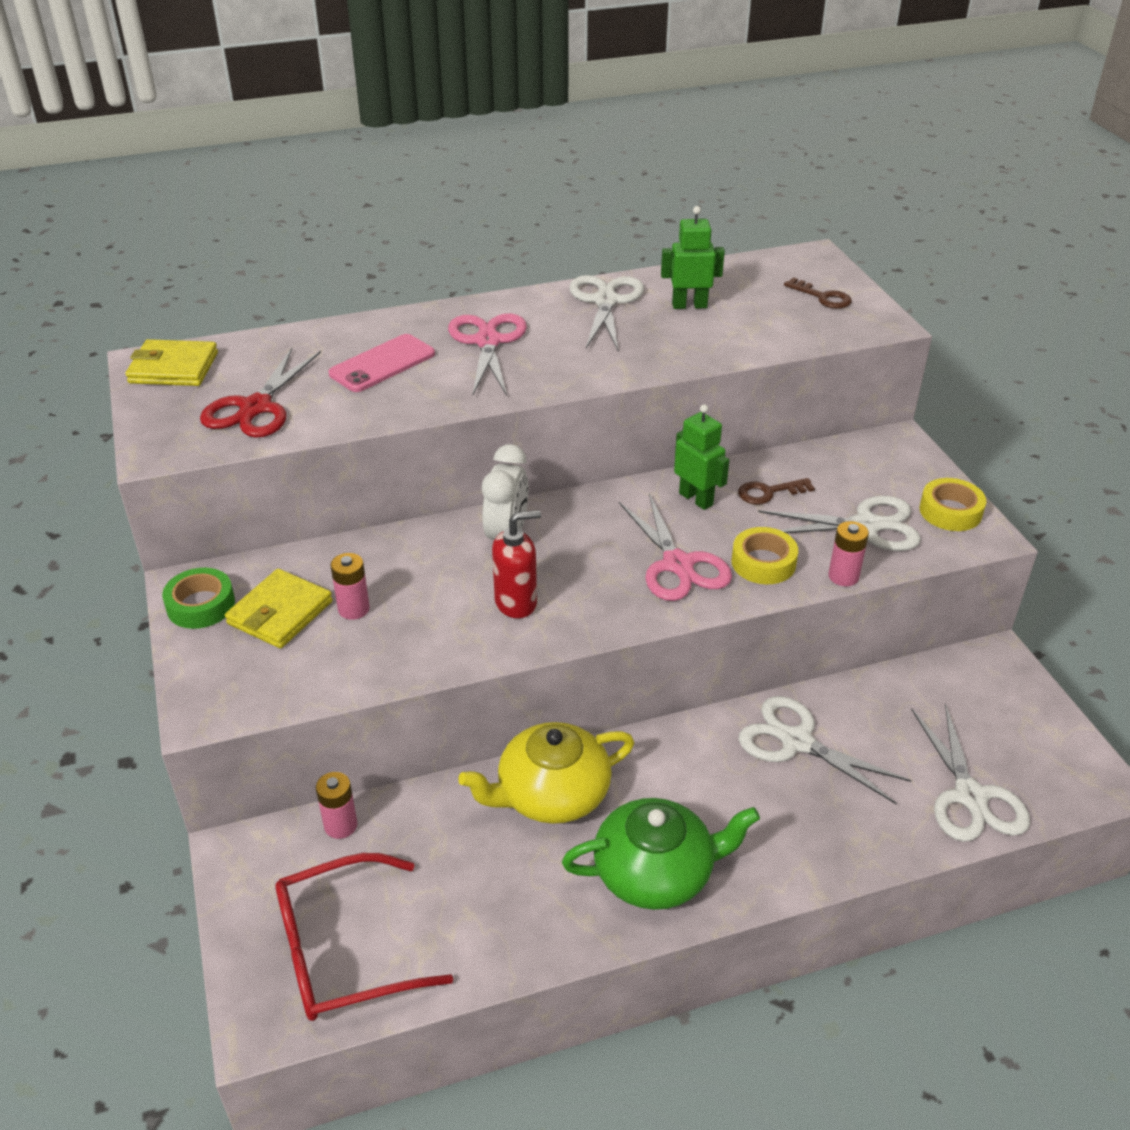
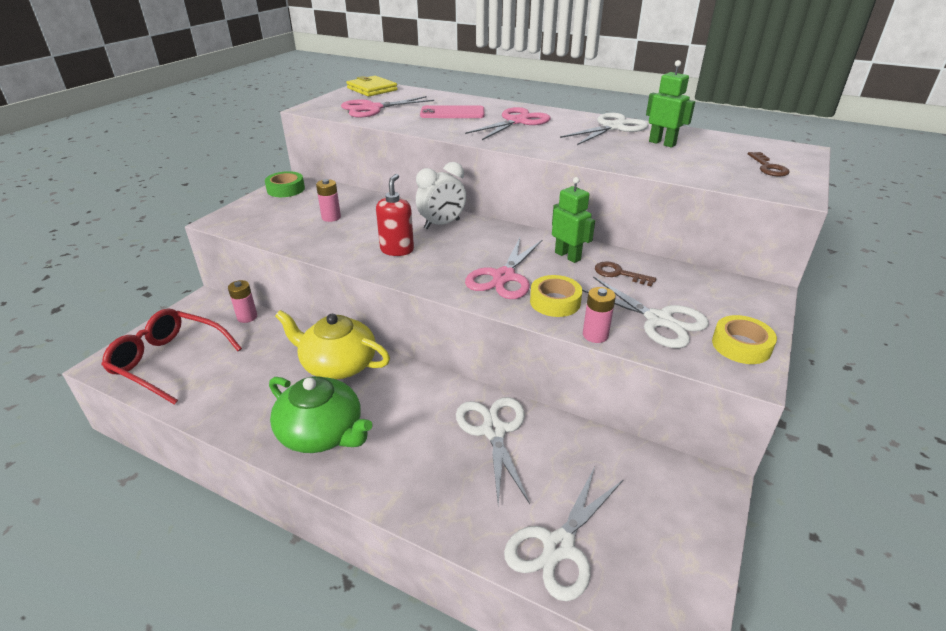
camera: 45 degrees right, 5 degrees down
(256, 407) = (372, 108): red scissors -> pink scissors
(280, 613) = (305, 205): yellow wallet -> none
(516, 602) = (397, 250): red soap dispenser -> red soap dispenser turned 105 degrees counterclockwise
(696, 499) = (568, 256): green robot -> green robot turned 45 degrees counterclockwise

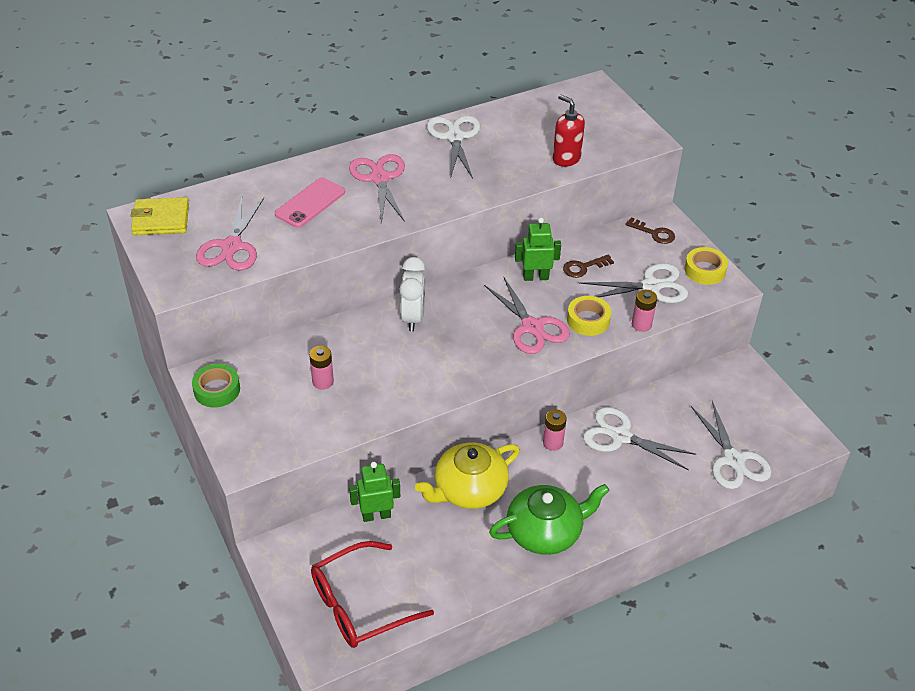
camera: 55 degrees left, 10 degrees up
(247, 317) = (336, 526): pink battery -> pink battery (553, 443)
(397, 250) = (431, 365): red soap dispenser -> red soap dispenser (566, 158)
(662, 143) = (514, 136): green robot -> green robot (376, 515)
(768, 167) = (605, 121): brown key -> brown key (654, 233)

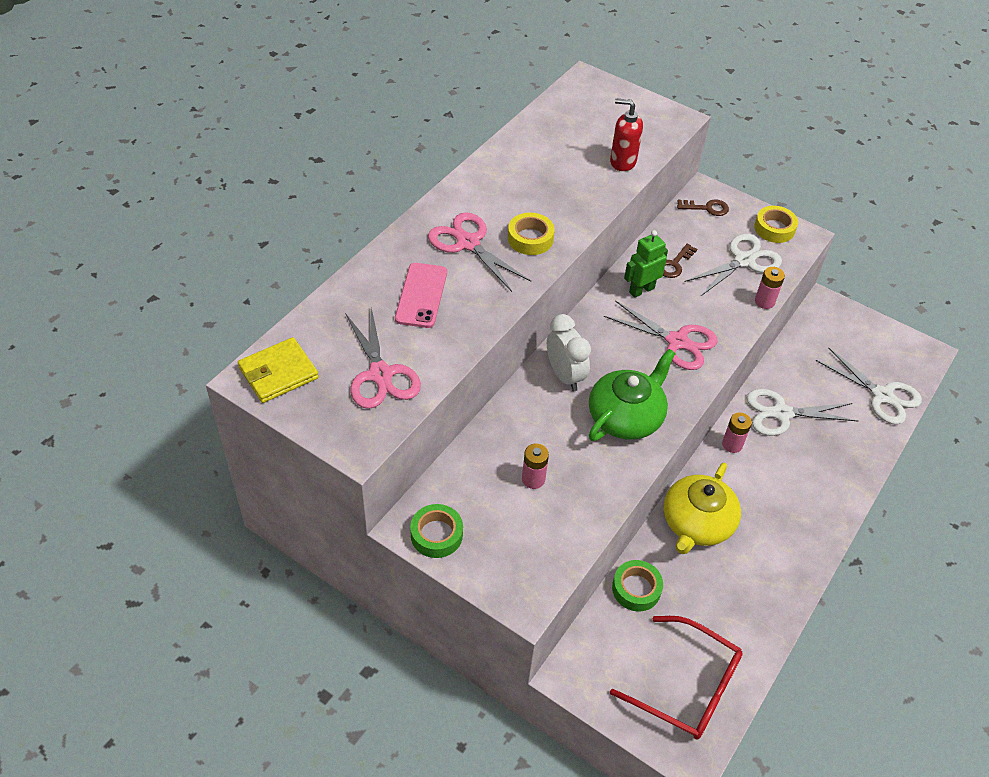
camera: 30 degrees left, 5 degrees up
(359, 605) = (688, 687): red glasses -> red glasses turned 90 degrees counterclockwise
(376, 515) = (636, 589): green robot -> green tape
(454, 137) = (503, 174): white scissors -> none
(545, 531) = (789, 533): green teapot -> green teapot (626, 416)
(588, 320) = (718, 315): yellow tape -> yellow tape (530, 239)

